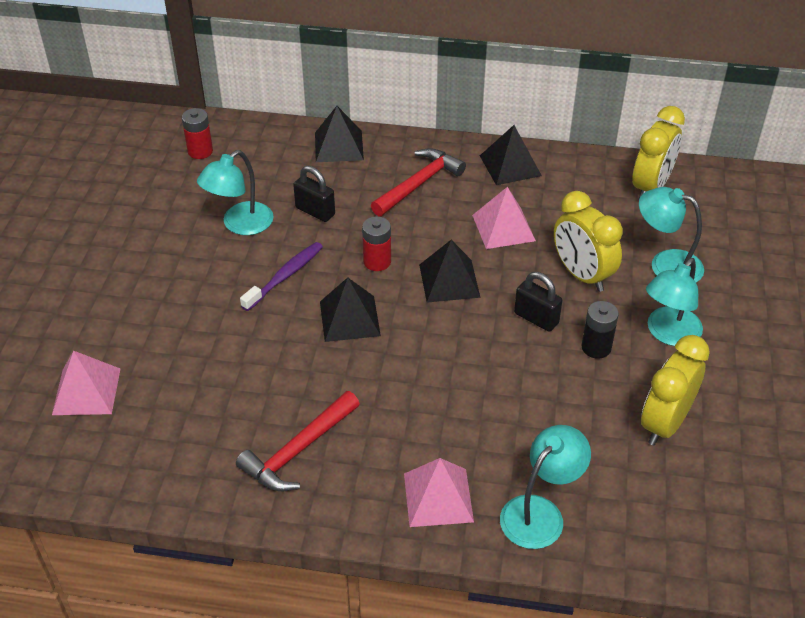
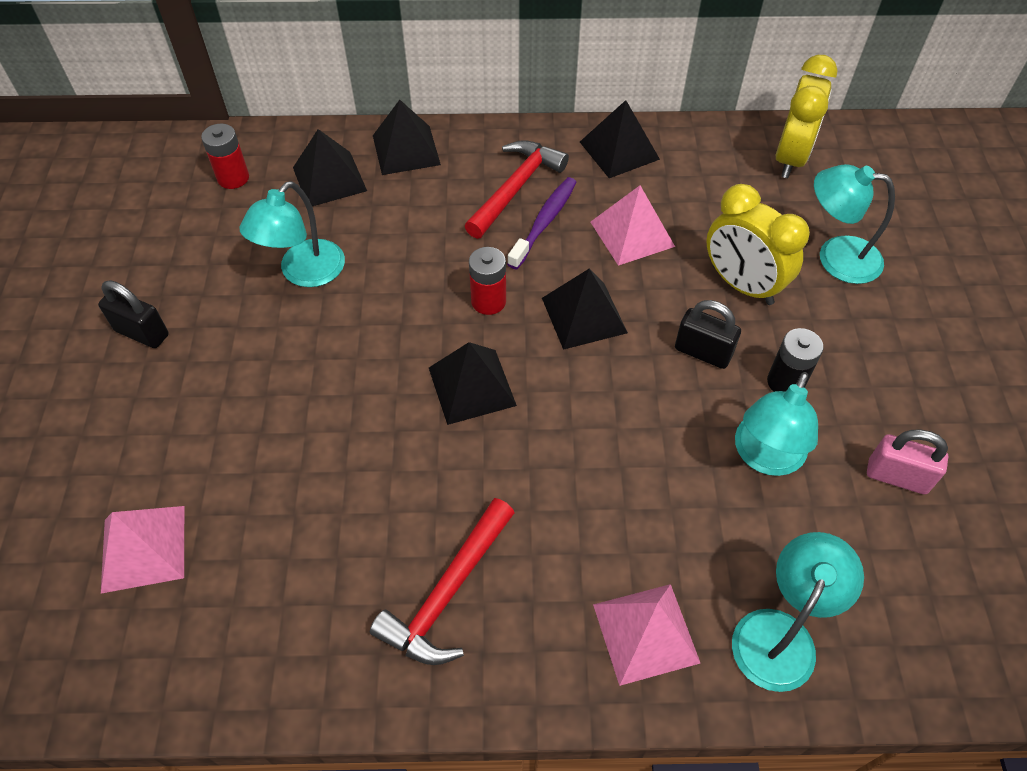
camera: 10 degrees left, 10 degrees up
(274, 160) = (329, 179): none -> black pyramid
(285, 276) = (377, 338): purple toothbrush -> purple toothbrush (544, 222)
(315, 211) = (396, 242): black padlock -> black padlock (142, 333)
(664, 423) = (897, 476): yellow clock -> pink padlock
(668, 334) = (865, 350): turquoise lamp -> turquoise lamp (765, 457)

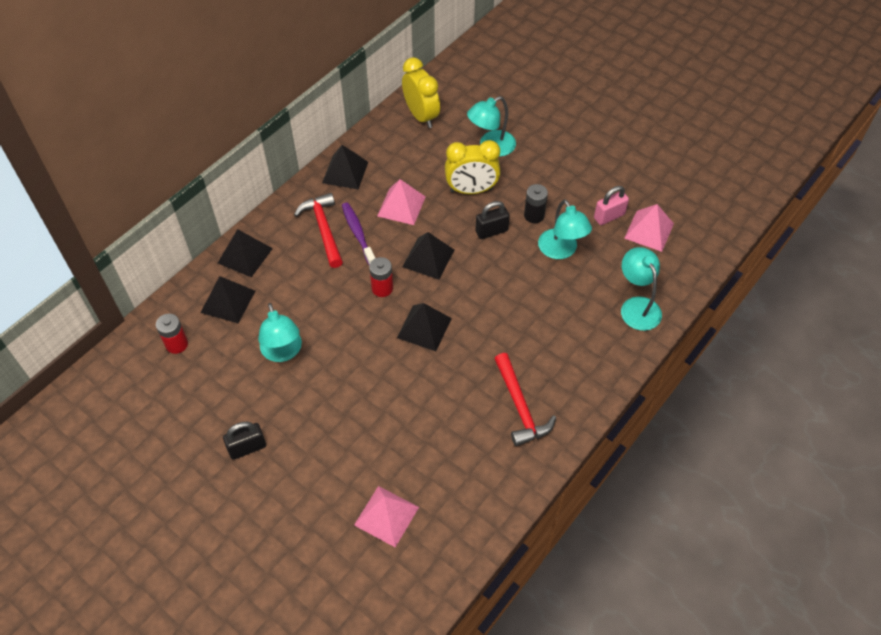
camera: 50 degrees left, 0 degrees up
(646, 633) = (599, 349): pink pyramid -> pink pyramid (649, 230)

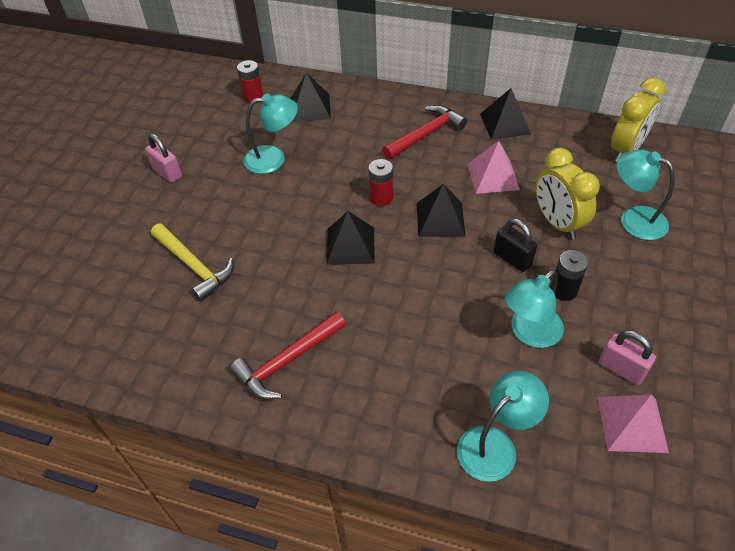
camera: 70 degrees right, 5 degrees down
(245, 255) = (364, 99): black pyramid -> none
(247, 448) = (167, 173): black padlock -> pink padlock
(283, 352) = (273, 158): turquoise lamp -> turquoise lamp turned 150 degrees counterclockwise
(358, 233) = (437, 158): purple toothbrush -> none
(386, 516) = (122, 290): pink pyramid -> none
(387, 450) = (194, 266): none -> yellow hammer

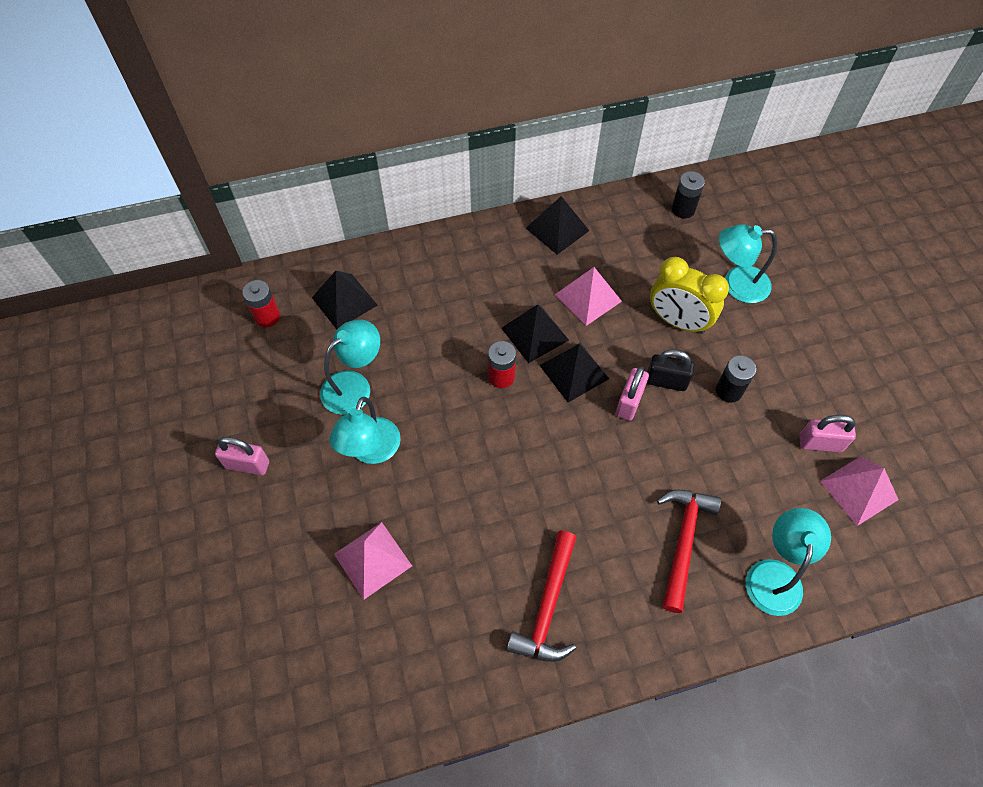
camera: 35 degrees left, 10 degrees up
(194, 266) = (372, 559): yellow hammer -> pink pyramid
(350, 245) = (512, 447): black pyramid -> black pyramid (534, 334)
(425, 134) = (490, 278): red hammer -> red hammer (683, 542)
(468, 259) = (629, 402): none -> pink padlock
(529, 333) = (730, 451): turquoise lamp -> turquoise lamp (371, 451)
(626, 150) = (683, 209): yellow clock -> black battery

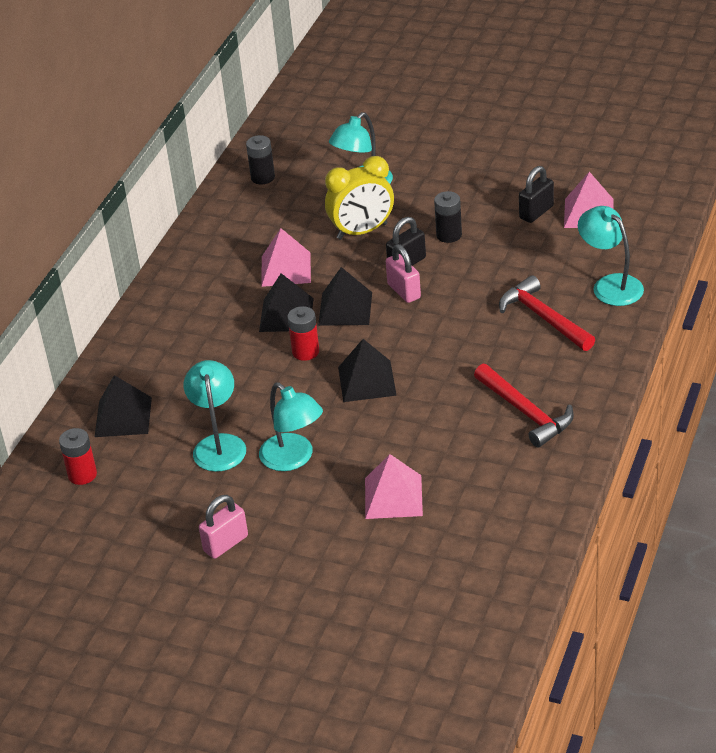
camera: 50 degrees left, 20 degrees down
(557, 229) = (199, 255): black pyramid -> black pyramid (367, 381)
(820, 443) = (536, 212): pink padlock -> black padlock

